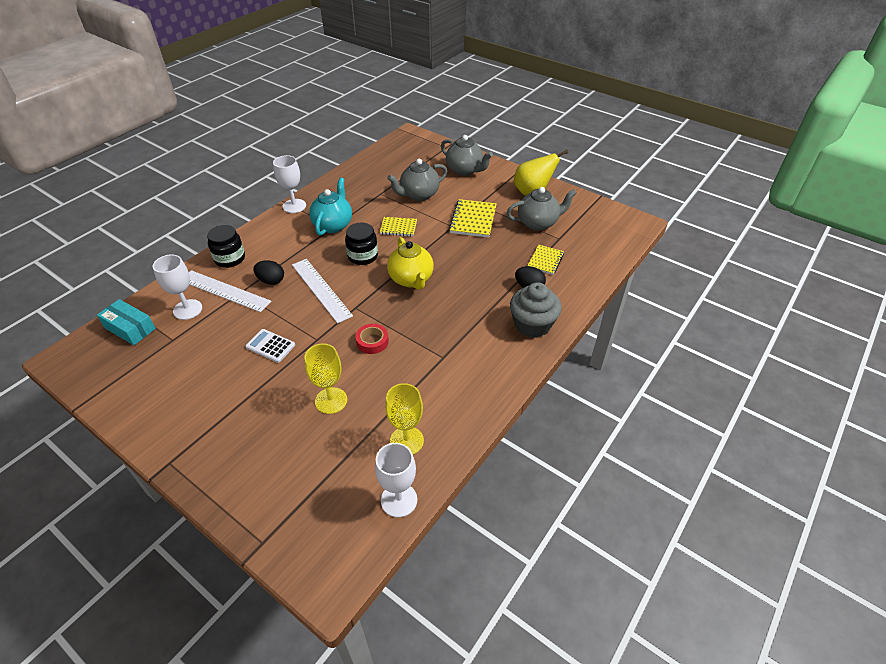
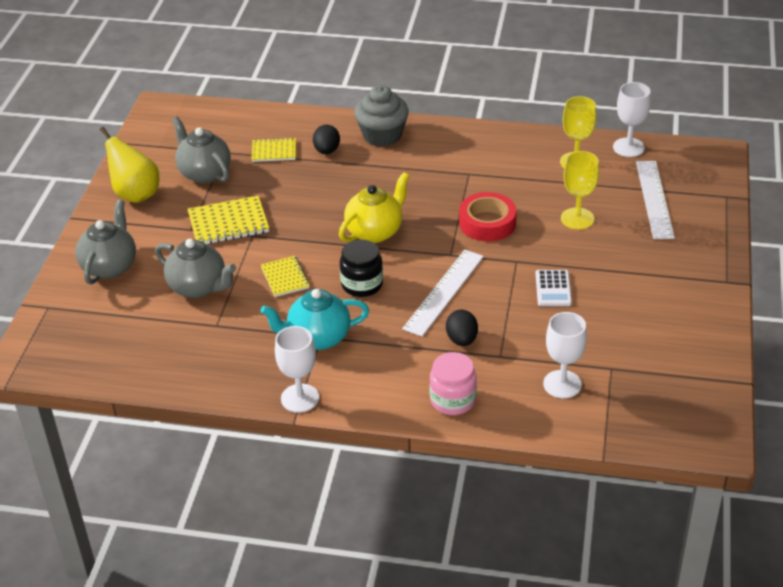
camera: 115 degrees left, 5 degrees down
(130, 328) = (629, 415): turquoise box -> none
(225, 291) = (509, 370): white ruler -> white ruler (654, 199)
(230, 259) = (452, 400): black jar -> pink jar
(372, 341) = (487, 223): red tape -> red tape, size x1.55

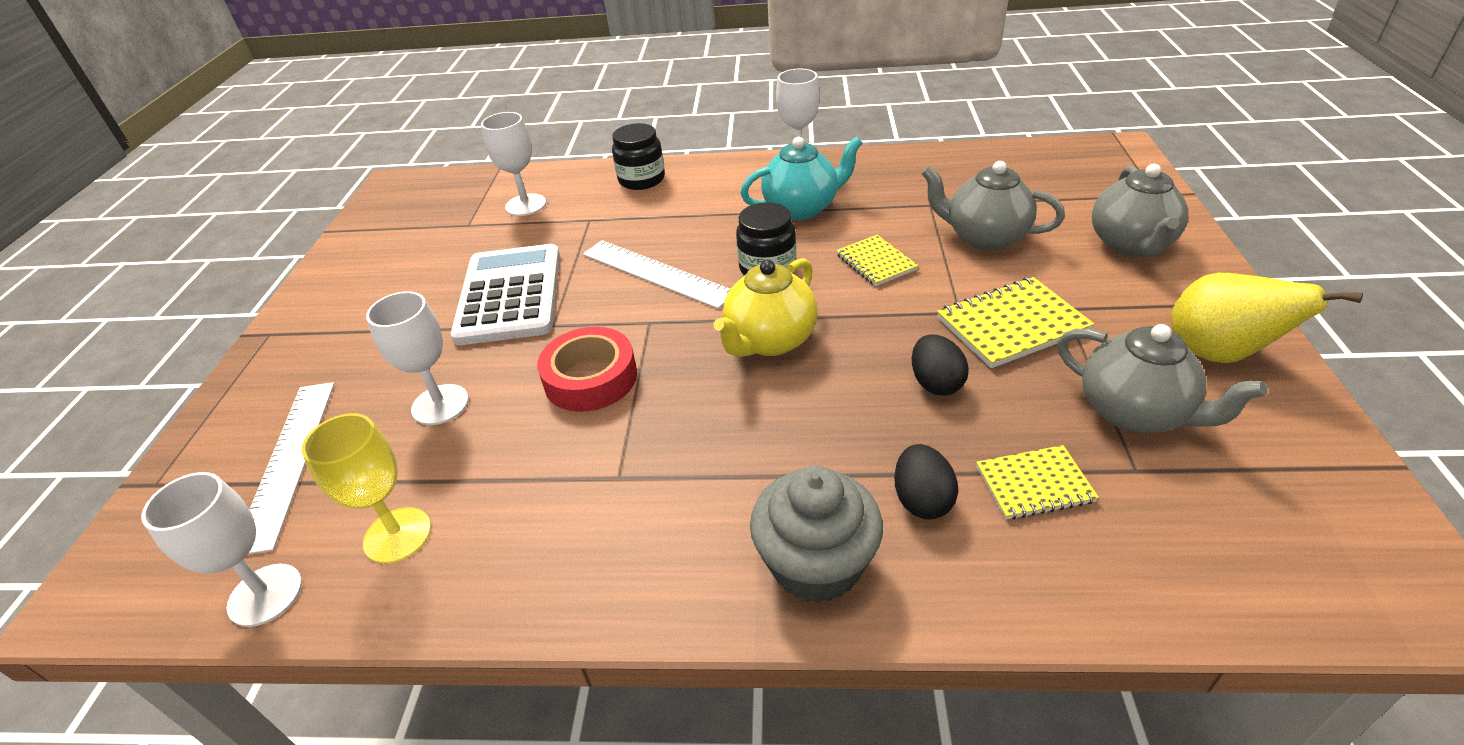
camera: 175 degrees right, 0 degrees up
(444, 292) = (656, 273): white ruler -> white ruler turned 75 degrees counterclockwise
(452, 400) = (641, 179): pink jar -> black jar
(462, 340) = (632, 228): black egg -> black egg (936, 383)
(553, 288) = (509, 295): white calculator -> white calculator, size x2.06
(577, 219) = (440, 404): yellow goblet -> white goblet

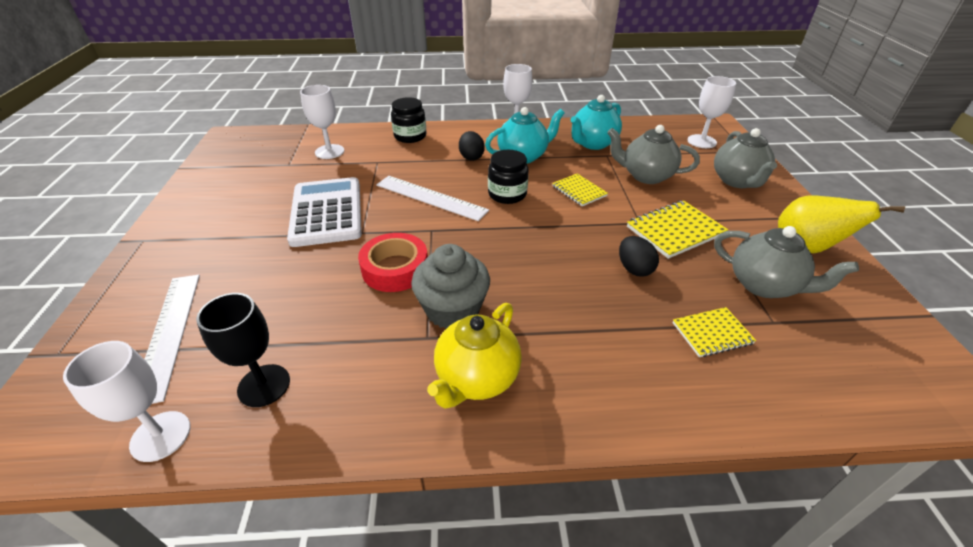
camera: 10 degrees left, 0 degrees up
(397, 535) = (264, 385): yellow goblet -> black goblet
(440, 404) = (285, 289): white goblet -> white goblet (701, 141)
(769, 341) = (517, 242): yellow teapot -> yellow teapot (476, 378)
(816, 564) = (578, 393): grey cupcake -> grey cupcake (452, 309)
(912, 186) = (593, 143): none -> turquoise teapot
(922, 500) = (641, 346): black egg -> black egg (471, 157)

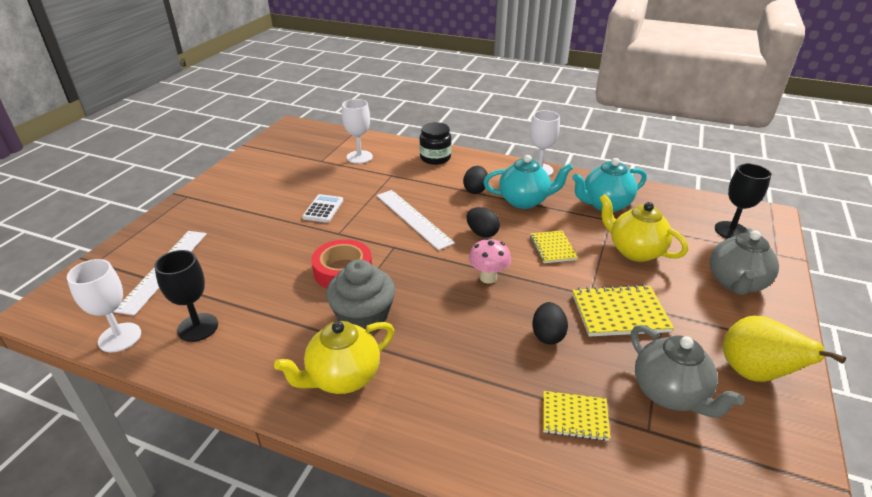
camera: 25 degrees right, 5 degrees down
(327, 212) = (323, 209): white calculator -> white calculator, size x0.49
(507, 194) = (482, 233): black jar -> black egg
(544, 233) = (488, 277): none -> pink mushroom
(646, 176) = (635, 251): grey teapot -> yellow teapot
(701, 141) = (731, 231): white goblet -> black goblet

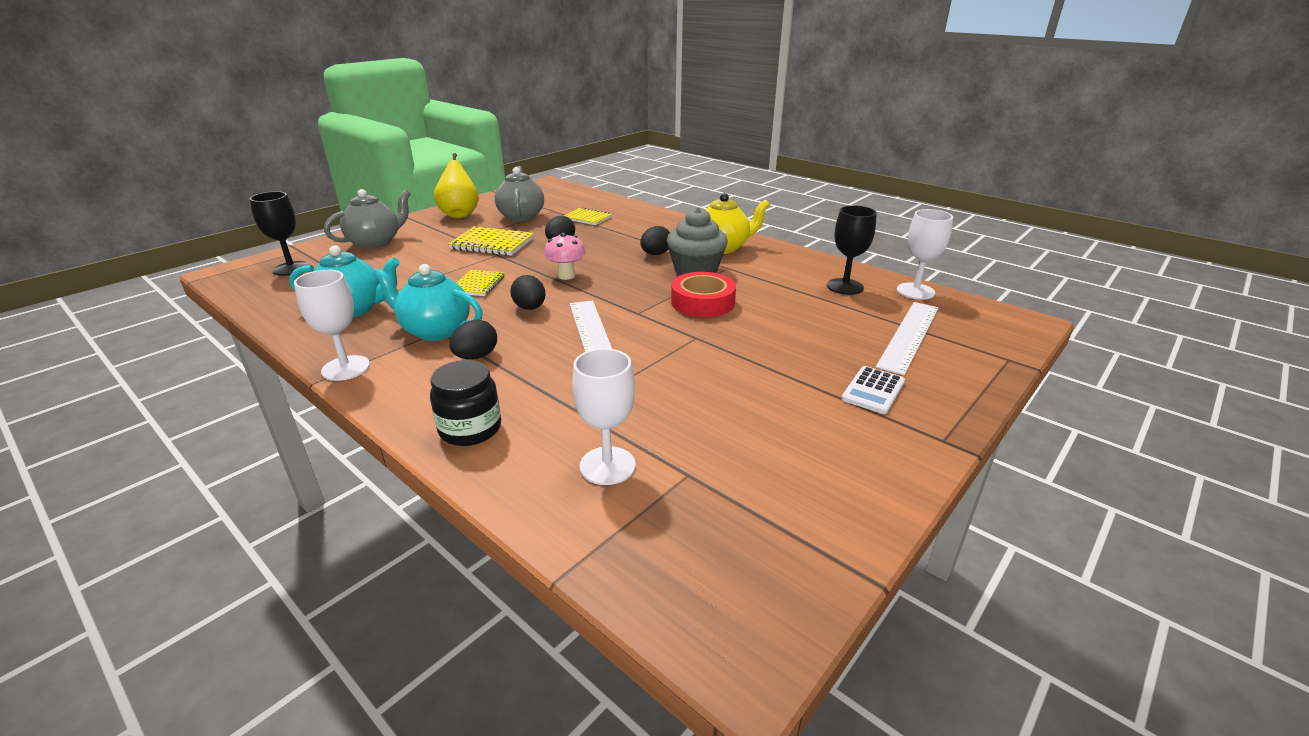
camera: 160 degrees left, 5 degrees down
(323, 209) = (708, 371): white calculator -> white calculator (873, 390)
(421, 339) = (655, 254): none -> black egg
(635, 251) = (408, 270): yellow teapot -> none

